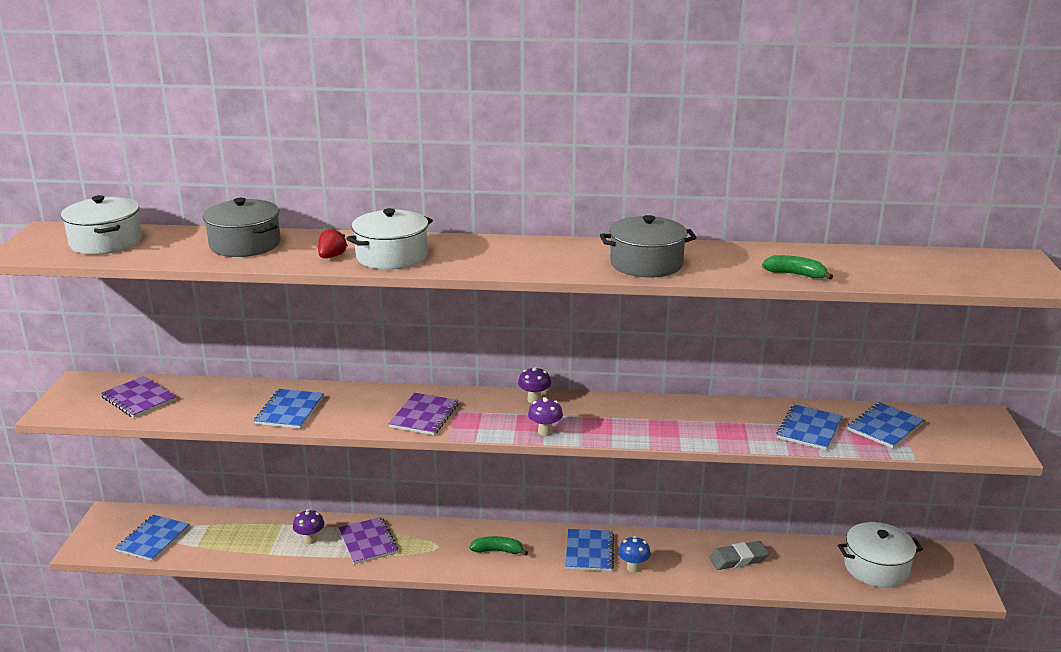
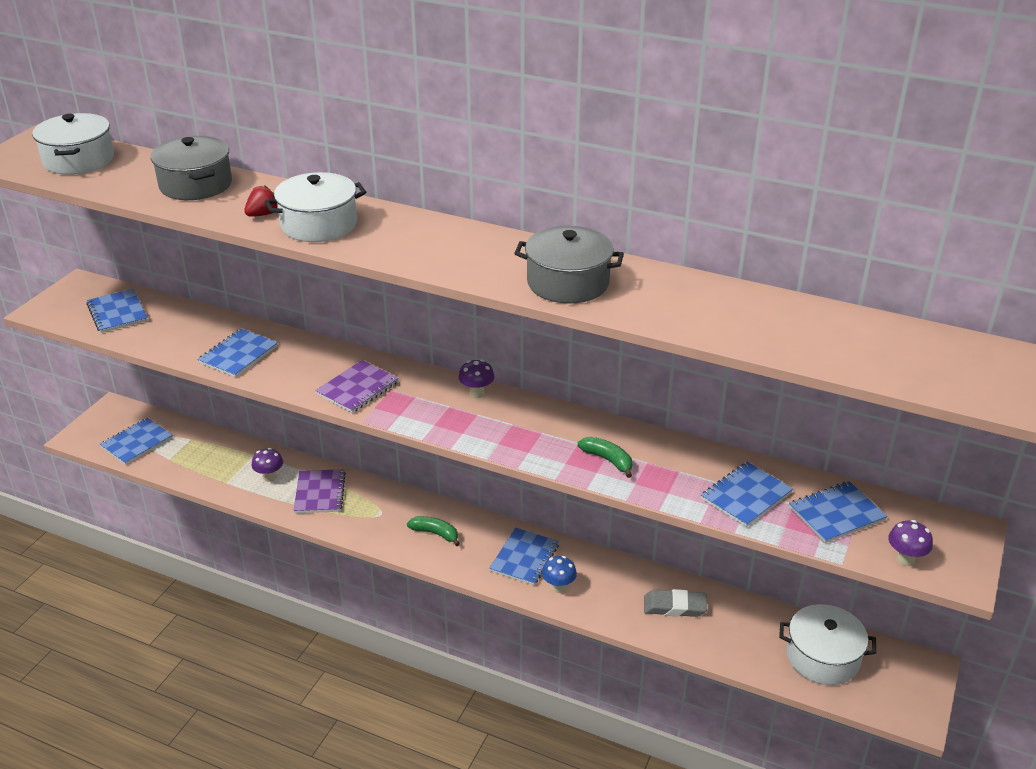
camera: 20 degrees right, 10 degrees up
(139, 399) = (117, 312): purple notebook -> blue notebook
(545, 432) = (462, 434): purple mushroom -> purple mushroom (905, 559)
(796, 274) = (722, 329): green banana -> green banana (608, 460)

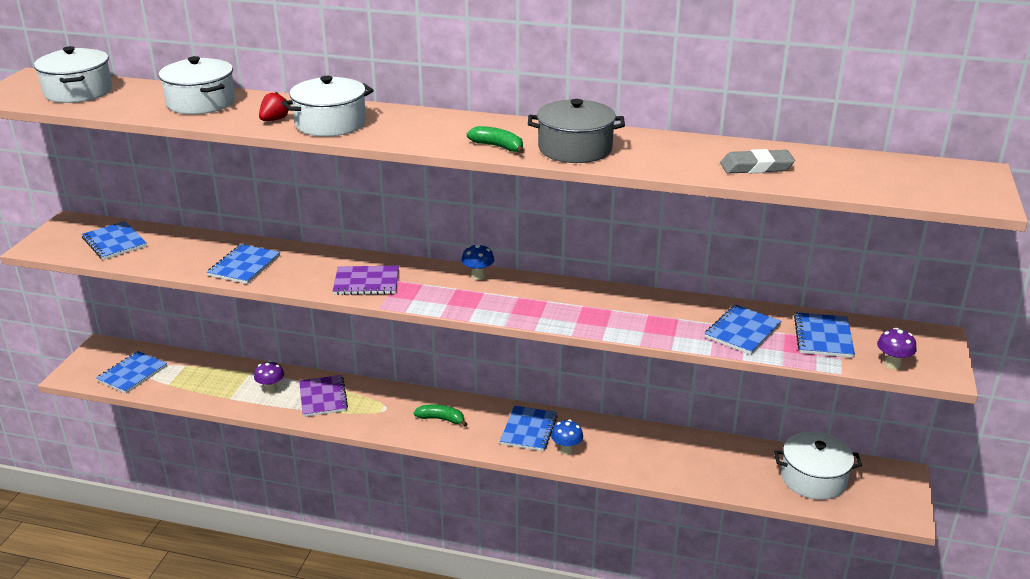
camera: 10 degrees left, 5 degrees down
(196, 185) = (201, 102): grey pot -> white pot
(357, 388) = (366, 282): purple notebook -> purple notebook turned 60 degrees clockwise
(476, 393) = (478, 276): purple mushroom -> blue mushroom
(608, 460) = (613, 316): green banana -> green banana (498, 147)
(674, 606) = (674, 453): grey eraser -> grey eraser (756, 167)
(836, 514) = (823, 337): blue notebook -> blue notebook turned 45 degrees counterclockwise

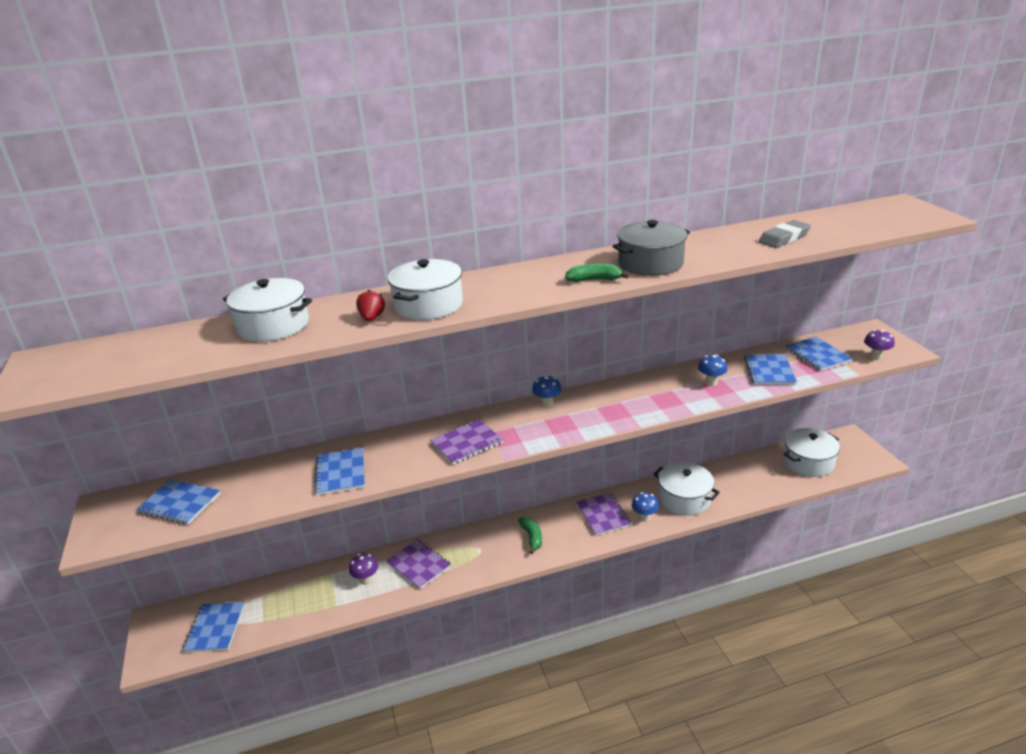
camera: 30 degrees left, 0 degrees up
(78, 91) = (119, 356): white pot -> white pot (684, 499)
(441, 419) = (532, 537): green banana -> green banana turned 90 degrees clockwise
(528, 430) = (603, 515): blue notebook -> purple notebook
(663, 318) = (711, 382): none -> blue mushroom

